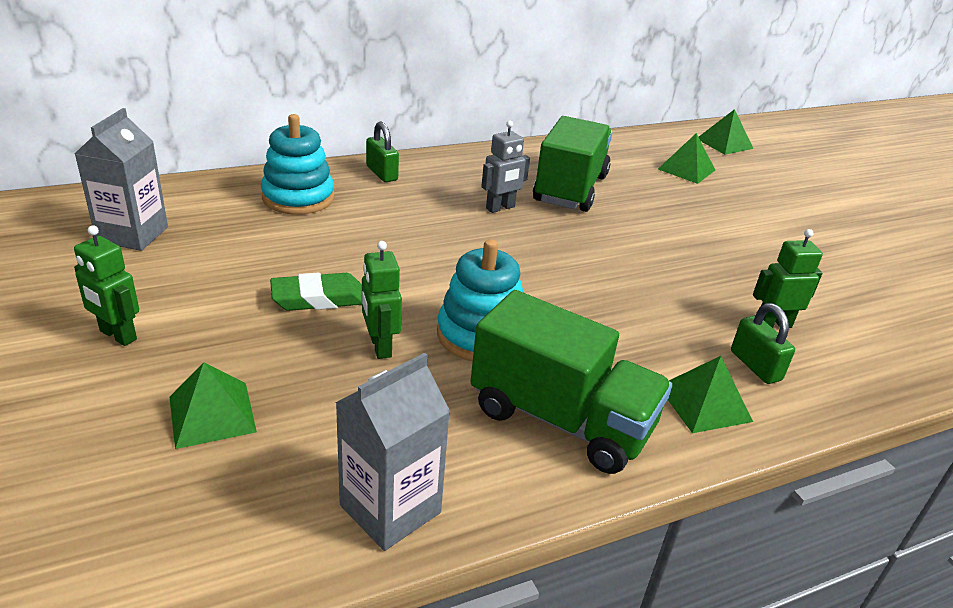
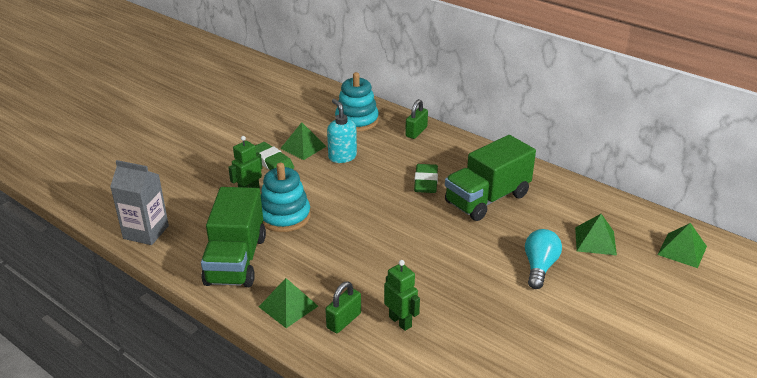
camera: 65 degrees right, 0 degrees up
(117, 335) = (201, 130): green robot -> none
(133, 234) = (275, 99): grey carton -> none
(212, 414) = (171, 171): green pyramid -> green pyramid (303, 147)
(377, 239) = (342, 157): none -> turquoise soap dispenser
(500, 208) = (426, 182): grey robot -> green eraser
(570, 189) = (487, 199): green truck -> green truck turned 150 degrees clockwise
(713, 210) = (539, 267): none -> turquoise light bulb

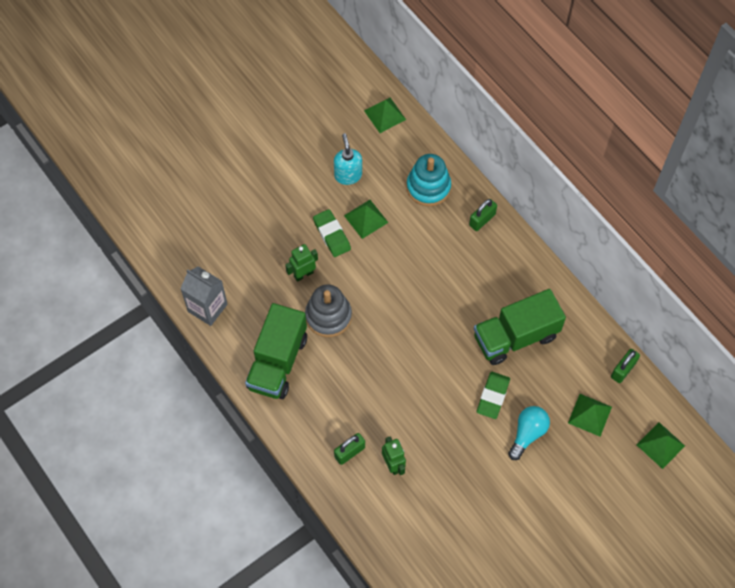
camera: 15 degrees right, 30 degrees up
(284, 216) = (328, 316): turquoise stacking toy -> grey stacking toy
(288, 306) = (310, 425): green pyramid -> green pyramid (385, 115)
(342, 157) = (399, 243): turquoise soap dispenser -> turquoise soap dispenser (348, 175)
(426, 182) = (467, 299): green eraser -> green eraser (493, 396)
(607, 203) = (623, 370): none -> green padlock

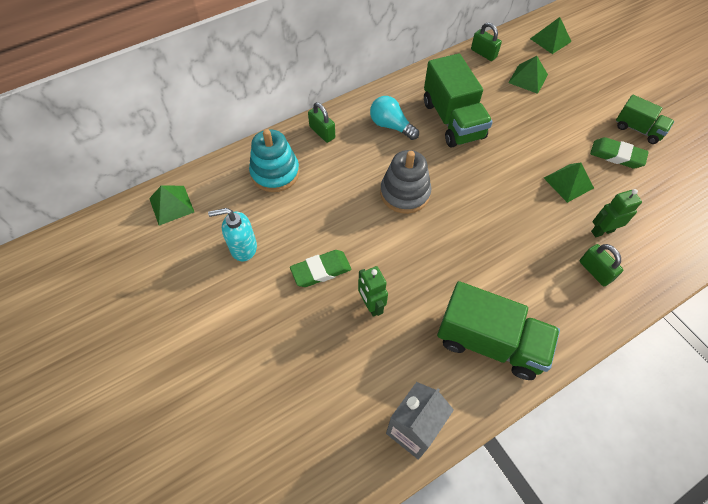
camera: 85 degrees left, 5 degrees down
(328, 316) = (428, 281): grey stacking toy -> grey stacking toy (405, 193)
(366, 219) = (305, 234): green pyramid -> green pyramid (568, 182)
(493, 396) = (516, 143): green eraser -> green eraser (616, 156)
(527, 434) = (552, 121): turquoise light bulb -> turquoise light bulb (391, 126)
(528, 521) = (638, 129): none -> green truck

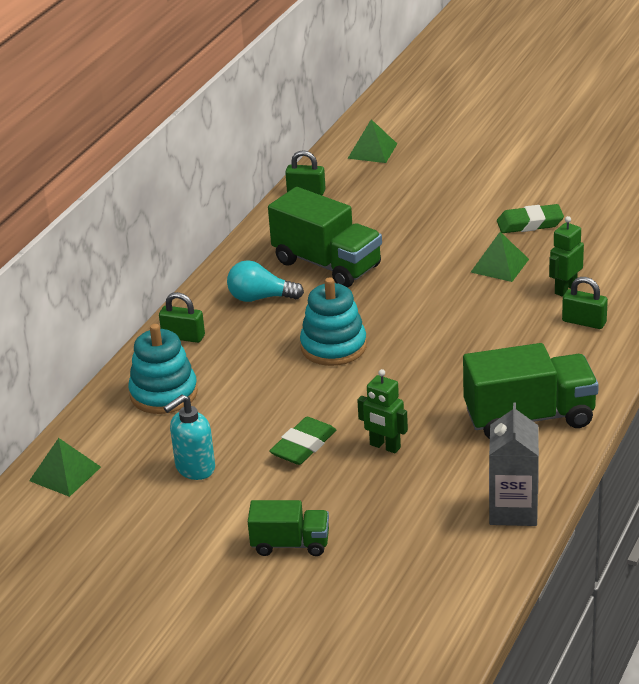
camera: 30 degrees left, 25 degrees down
(405, 193) = (333, 346): grey stacking toy -> turquoise stacking toy
(528, 78) = (378, 195): green pyramid -> none
(638, 129) = (533, 193): green truck -> green truck (290, 544)

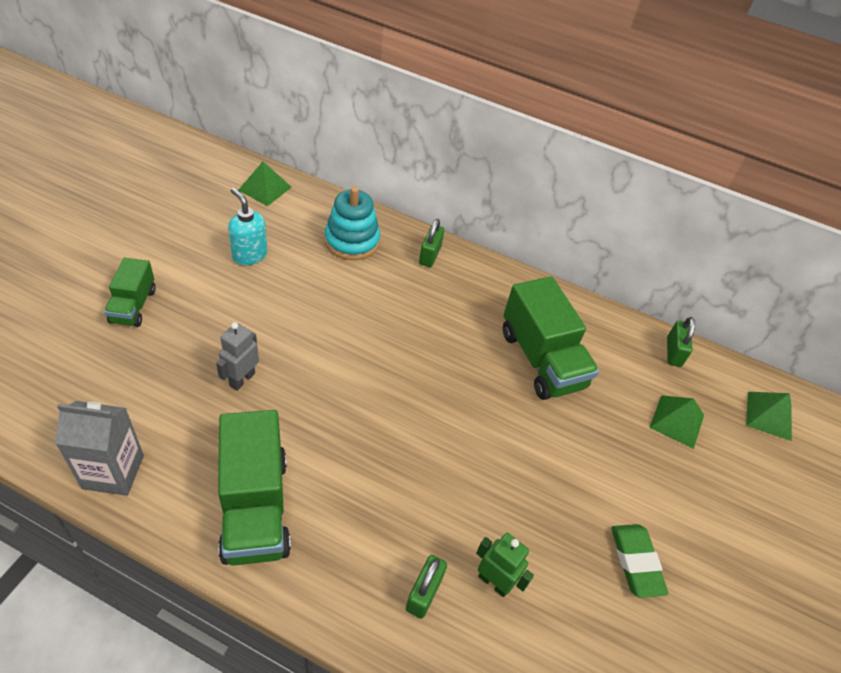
camera: 80 degrees right, 15 degrees up
(260, 298) = (485, 307): turquoise light bulb -> none
(303, 446) = (259, 322): green eraser -> none
(327, 264) = (542, 359): green truck -> green truck turned 60 degrees counterclockwise
(333, 346) = (403, 354): turquoise stacking toy -> none
(385, 446) = (242, 379): green robot -> grey robot
(500, 265) = (543, 516): green pyramid -> green pyramid (677, 421)

